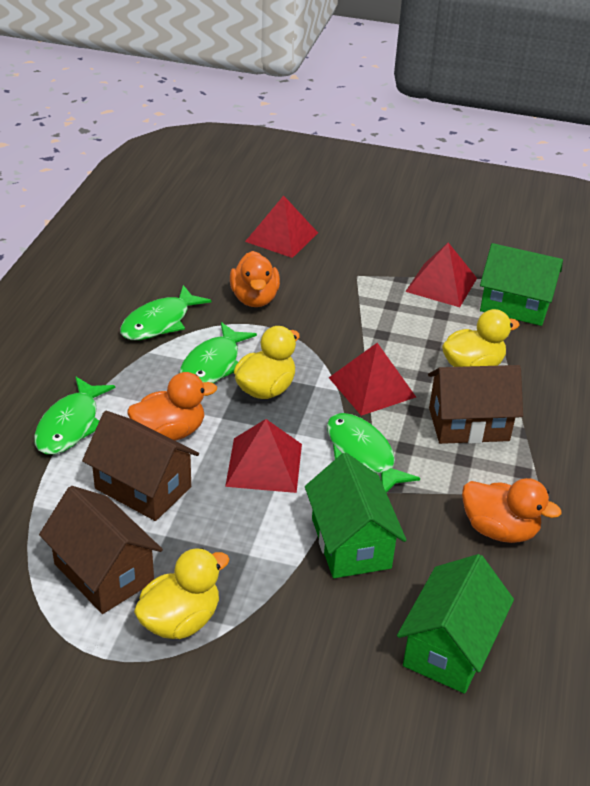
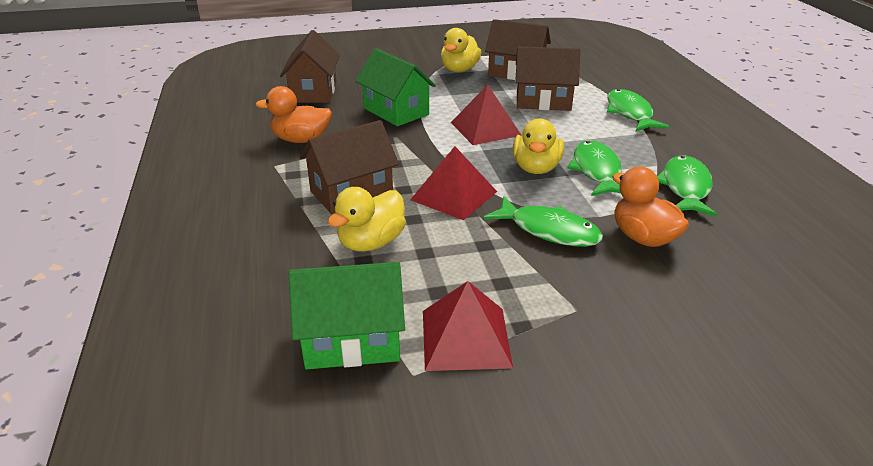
camera: 155 degrees right, 5 degrees down
(170, 432) = (566, 126): orange duck -> none
(282, 237) = (727, 334): red pyramid -> none
(362, 454) = (424, 151): green fish -> green fish (549, 230)
(449, 647) = (314, 92): green house -> brown house

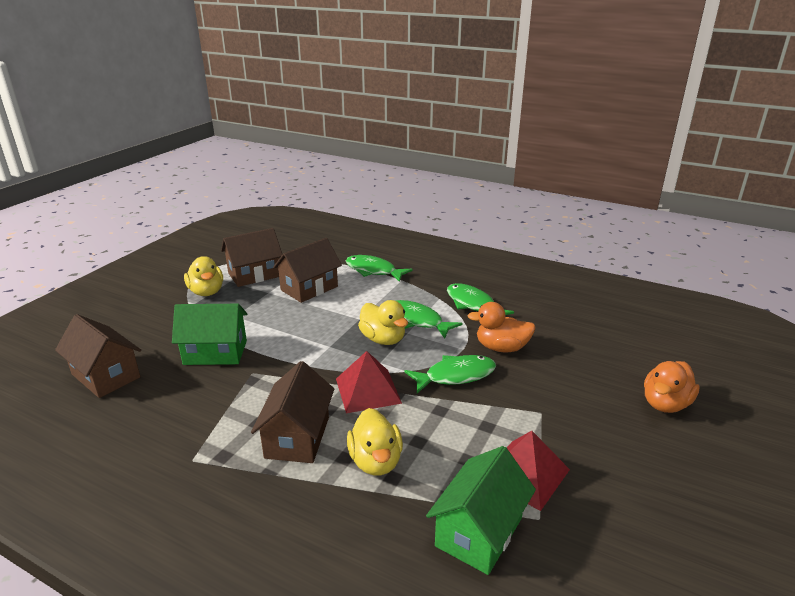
camera: 50 degrees left, 5 degrees down
(301, 140) = (175, 423): orange duck -> orange duck (665, 404)
(485, 128) = (305, 329): red pyramid -> none

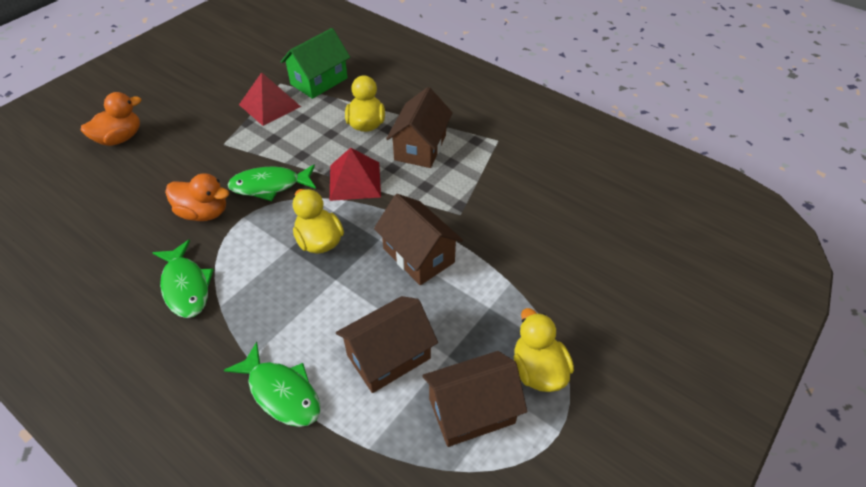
camera: 170 degrees left, 20 degrees up
(106, 376) = (605, 229): brown house -> brown house (418, 255)
(215, 352) = (501, 246): green house -> none
(417, 321) = (269, 266): green fish -> none

